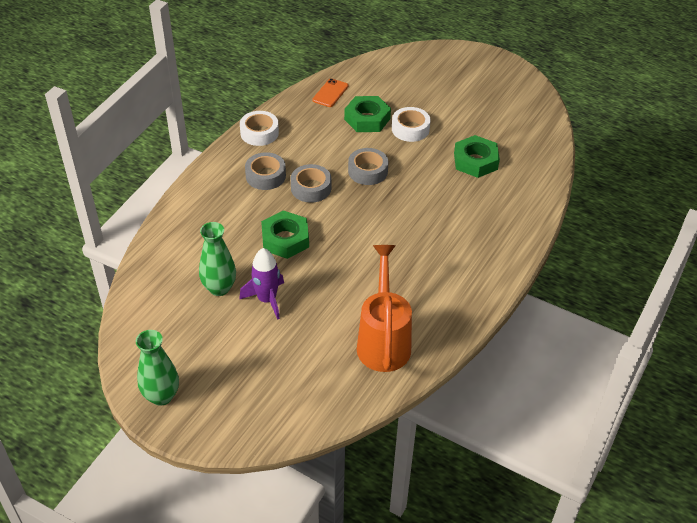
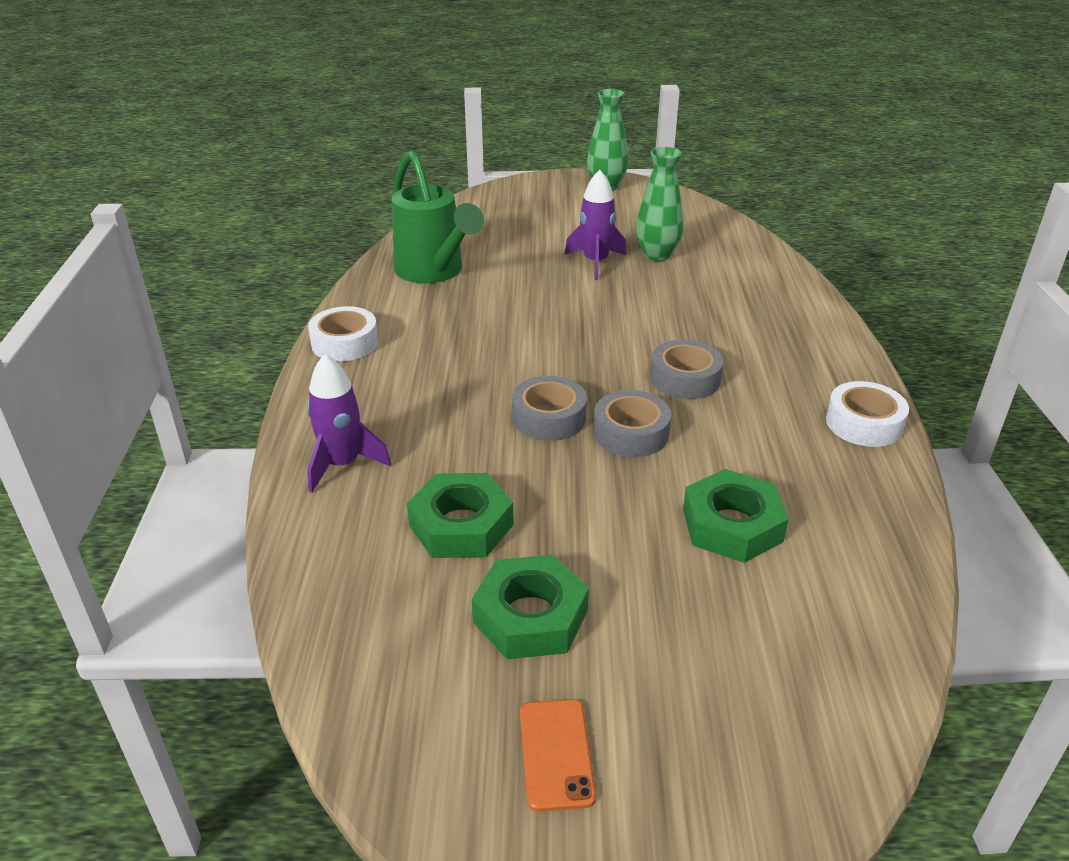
camera: 150 degrees right, 10 degrees down
(265, 176) = (765, 370): grey tape -> grey tape (549, 417)
(285, 239) = (644, 314): green nut -> green nut (530, 616)
(330, 93) = (862, 551): orange phone -> orange phone (556, 754)
(383, 340) = (434, 272): orange watering can -> green watering can
(410, 129) = (634, 539): white tape -> white tape (345, 343)
(514, 210) = (342, 464): none -> purple rocket

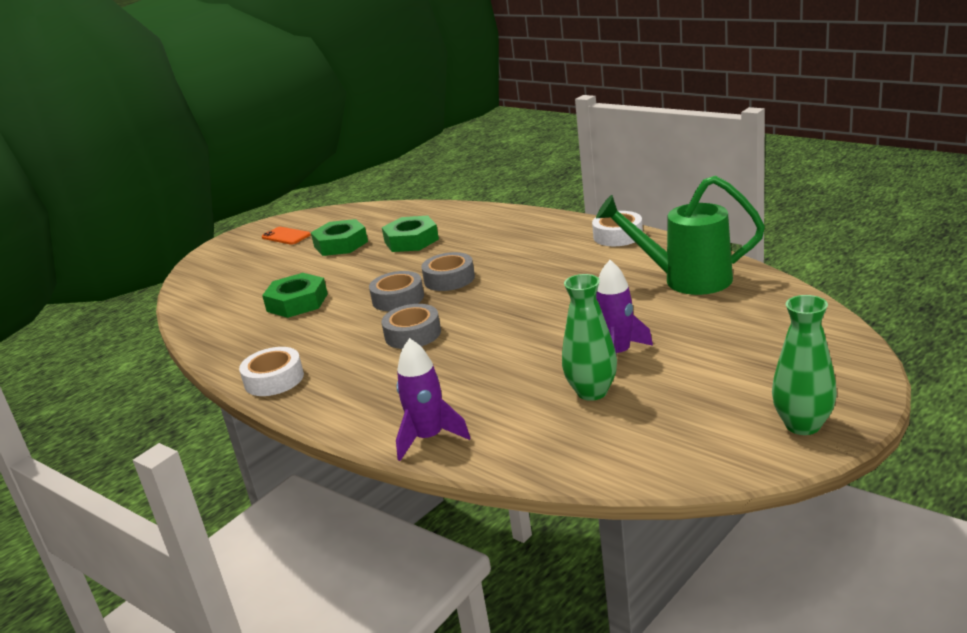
camera: 135 degrees right, 10 degrees down
(342, 464) = (497, 222): purple rocket -> purple rocket (429, 438)

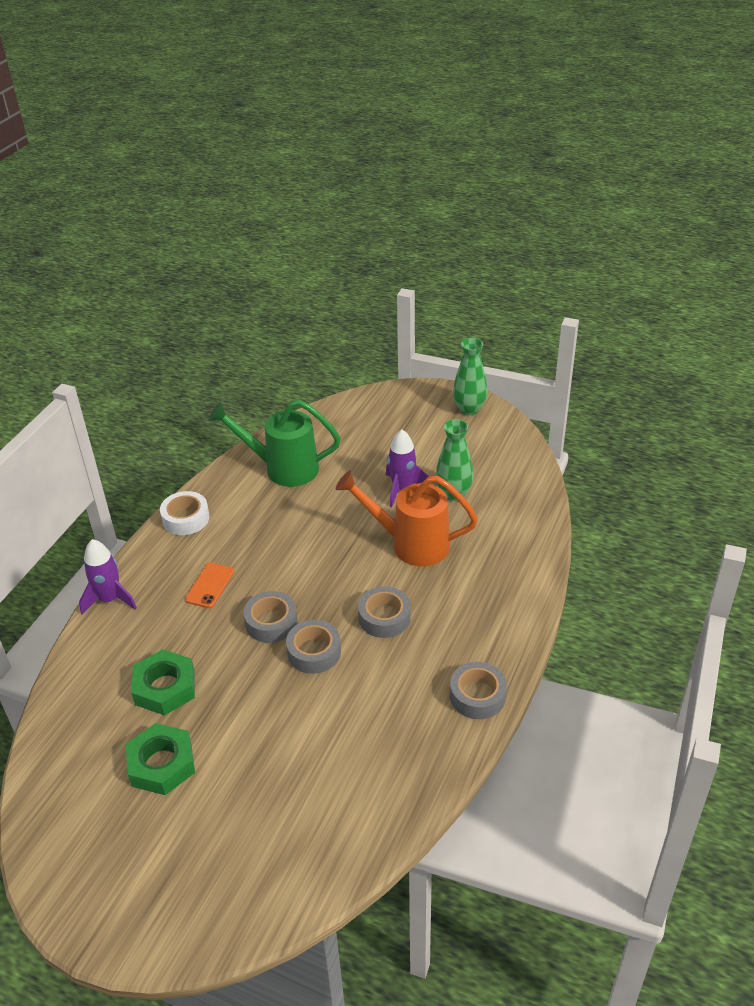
camera: 110 degrees left, 15 degrees up
(274, 379) = (477, 696): white tape -> grey tape
(286, 236) = (118, 852): orange phone -> orange phone (210, 585)
(297, 302) = (323, 745): green nut -> none
(429, 438) = (530, 562): purple rocket -> purple rocket (110, 599)
(512, 355) = (410, 544): none -> orange watering can
(686, 280) = (282, 468): green watering can -> green watering can turned 105 degrees clockwise

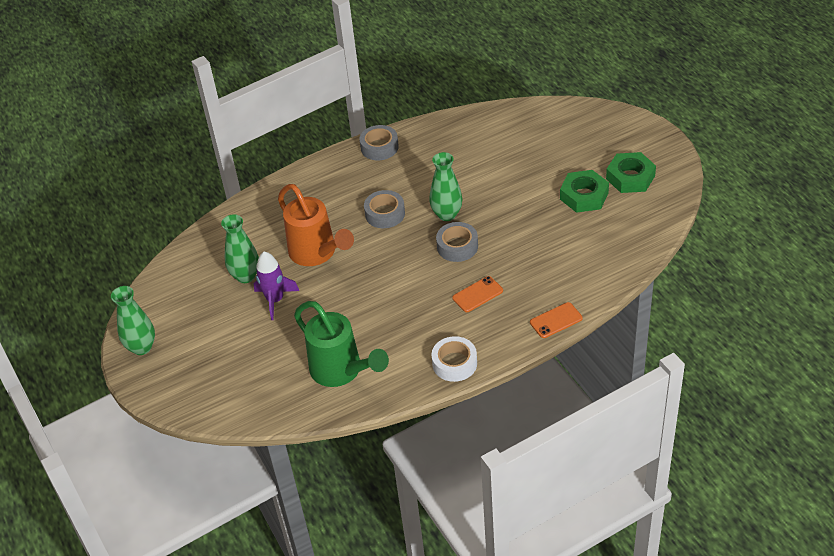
camera: 140 degrees left, 5 degrees up
(110, 599) = (556, 320): purple rocket -> orange phone
(165, 687) = (555, 238): green nut -> green nut (630, 177)
(314, 652) = (447, 214): grey tape -> green vase

